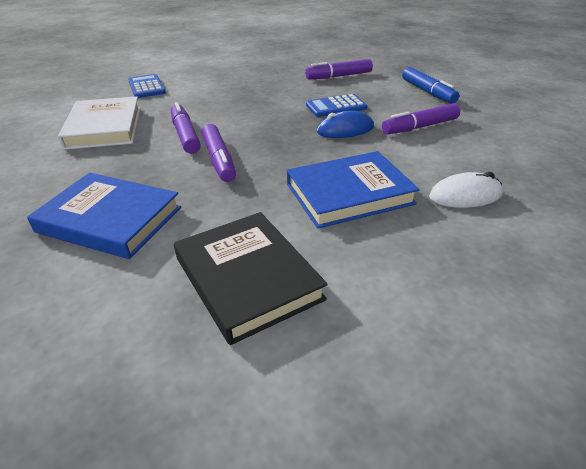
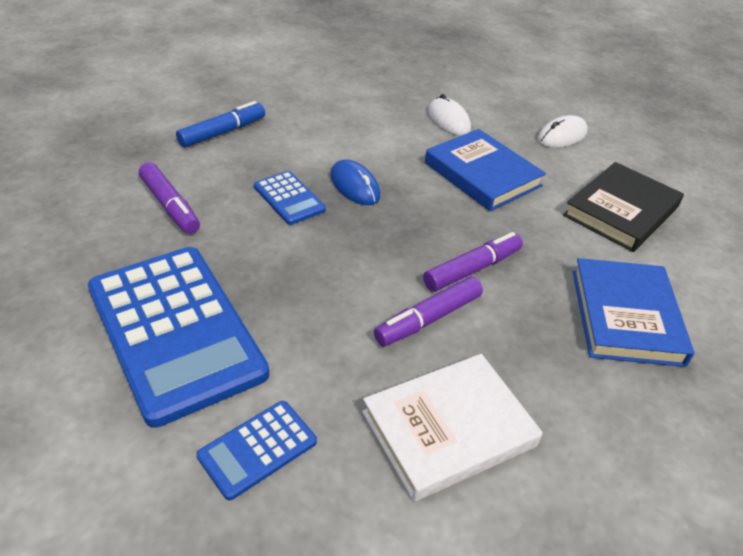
camera: 110 degrees left, 5 degrees up
(233, 75) = (175, 331): none -> blue calculator
(420, 127) = (328, 138): purple marker -> none
(434, 285) = (562, 136): none -> white mouse

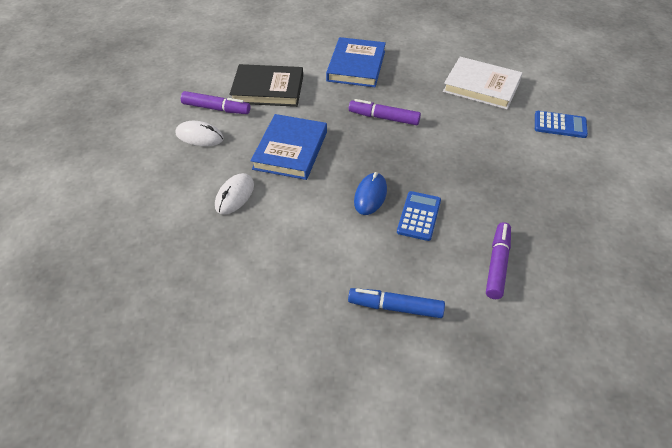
camera: 125 degrees left, 5 degrees up
(175, 331) = (557, 187): blue calculator -> none
(428, 319) = (436, 116): purple marker -> purple marker (216, 108)
(625, 316) = (356, 66): blue book -> blue book turned 45 degrees counterclockwise

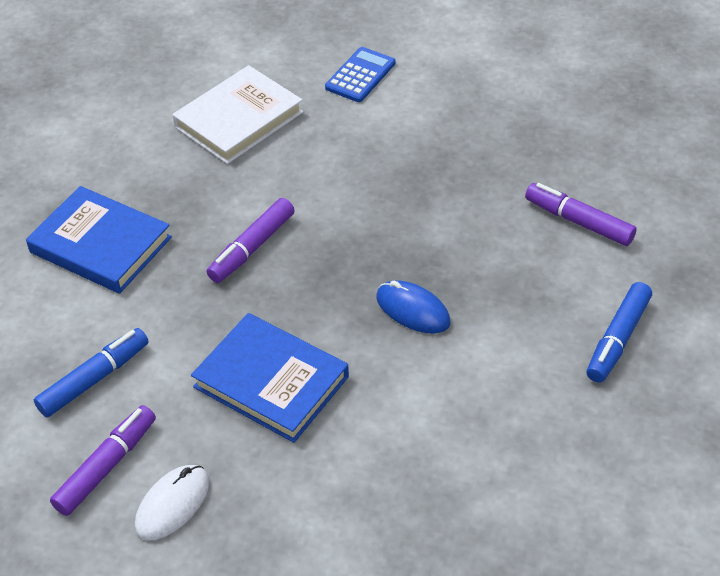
camera: 70 degrees left, 0 degrees up
(234, 196) = (345, 477): white mouse -> none
(268, 89) = (94, 379): black book -> blue marker
(419, 216) = (471, 270): blue calculator -> none

